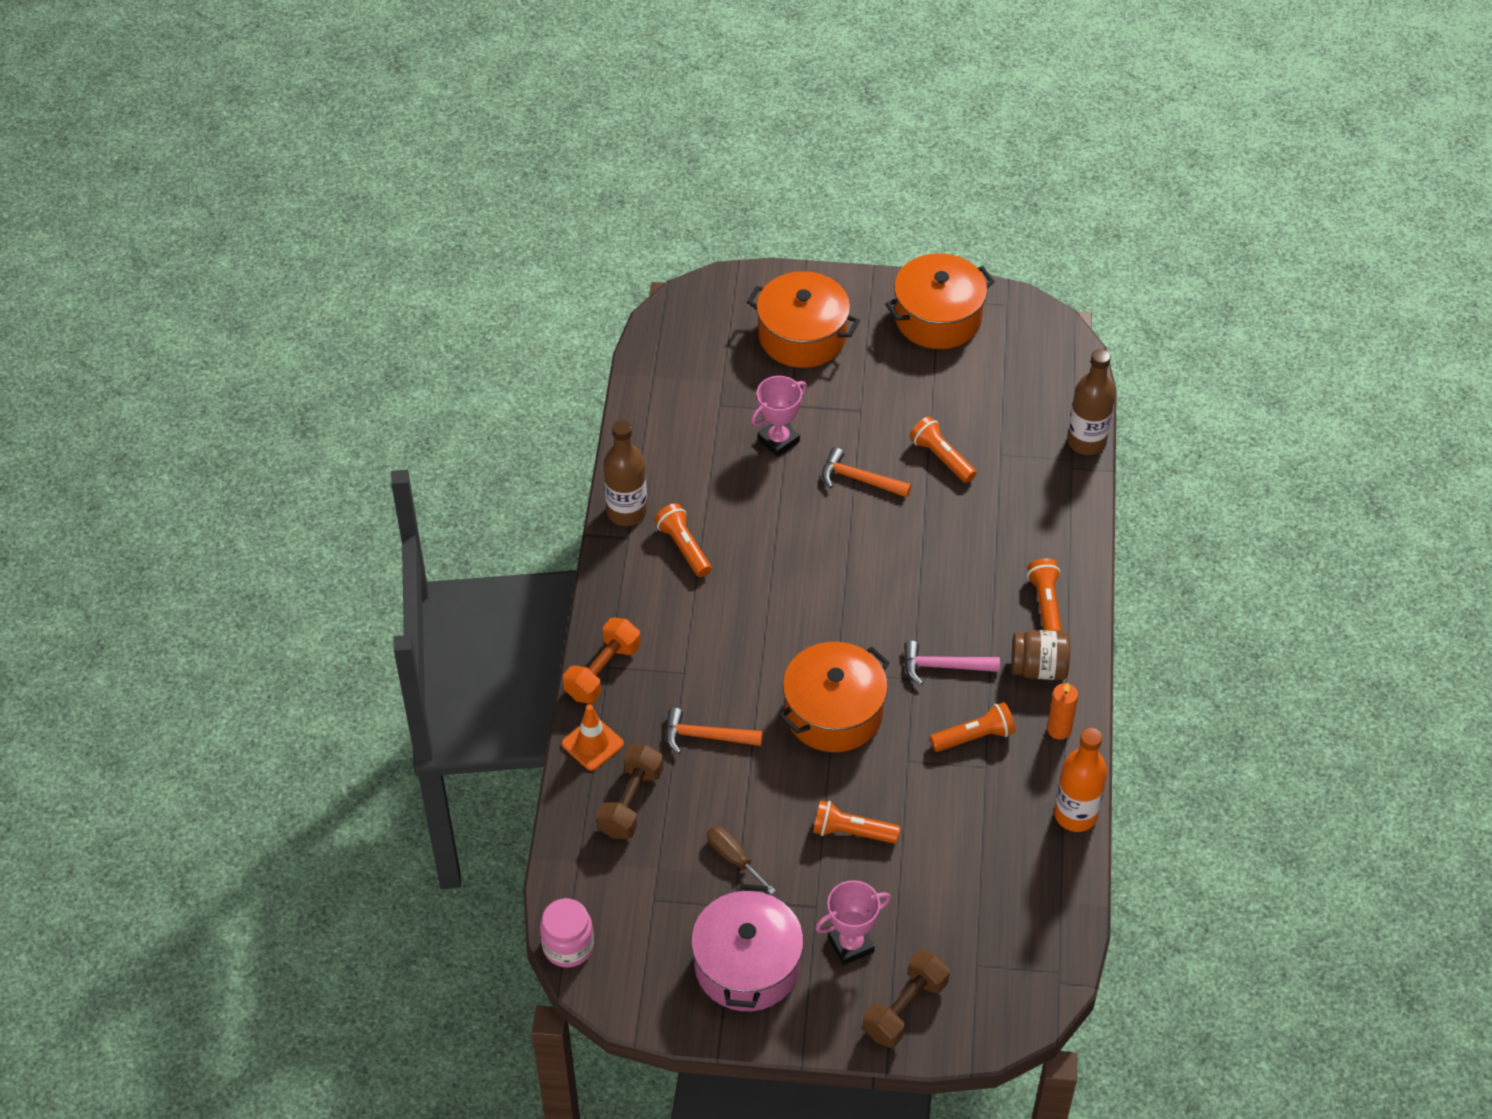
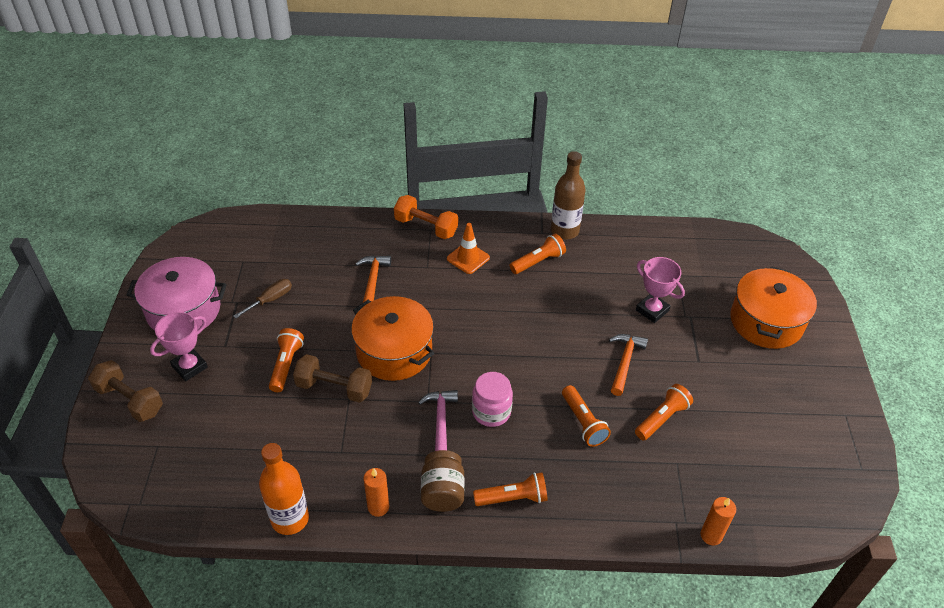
camera: 85 degrees right, 5 degrees down
(568, 946) = (214, 224): pink jar -> pink jar (491, 412)
(592, 744) = (367, 225): orange traffic cone -> orange traffic cone (468, 258)
(630, 802) = (320, 246): brown dumbbell -> brown dumbbell (334, 388)
(851, 945) = (190, 367): pink trophy -> pink trophy turned 75 degrees clockwise
(937, 317) = (823, 414): orange pot -> none
(974, 737) = (371, 444): orange flashlight -> orange flashlight (583, 422)
(1086, 442) = (711, 535): brown bottle -> orange candle

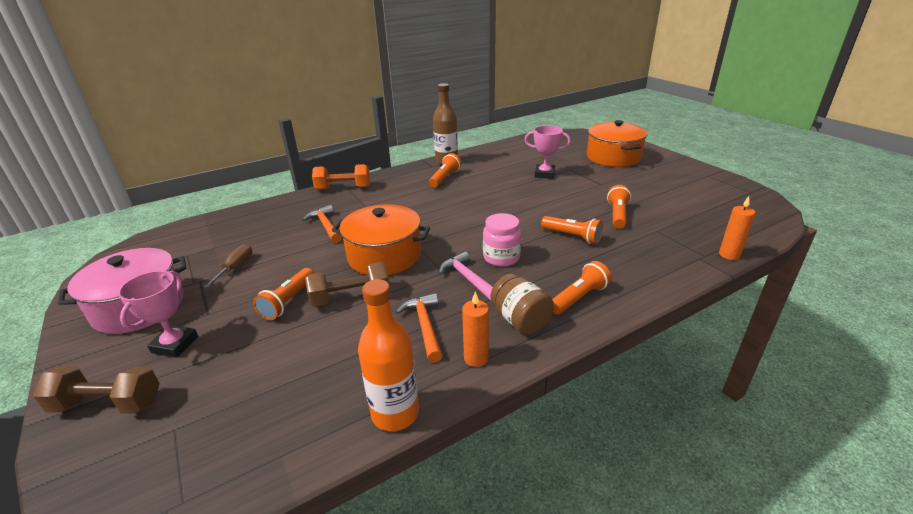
camera: 30 degrees left, 15 degrees down
(286, 365) = (288, 301): orange flashlight -> orange flashlight turned 135 degrees counterclockwise
(468, 258) = (392, 192): orange traffic cone -> none
(624, 362) = (559, 200): orange hammer -> orange hammer (425, 326)

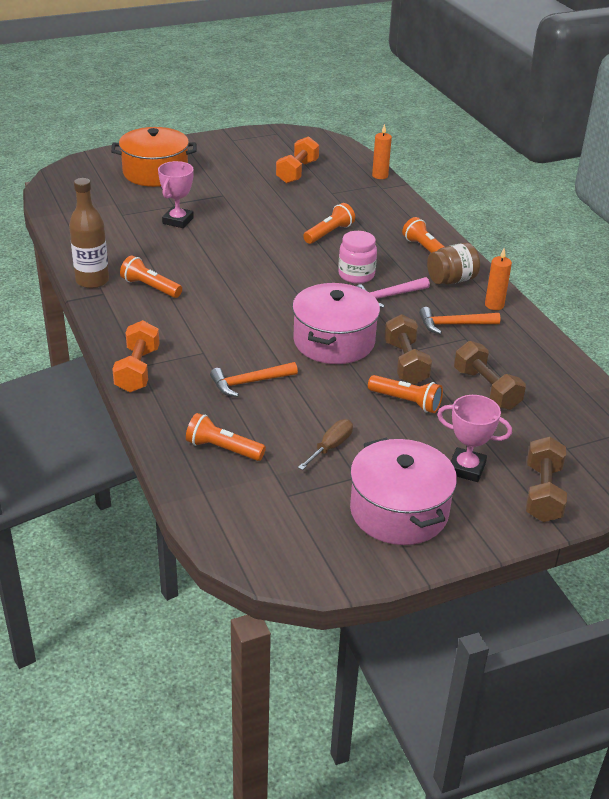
camera: 85 degrees left, 5 degrees up
(236, 267) = (331, 447): brown screwdriver -> brown screwdriver turned 105 degrees clockwise
(301, 355) = (486, 389): none -> brown dumbbell
(384, 256) = (334, 341): orange pot -> pink pot
(395, 413) = (548, 344): orange bottle -> none
(617, 215) = (296, 203): orange flashlight -> orange flashlight (223, 449)
(681, 209) = (297, 172): none -> orange dumbbell

